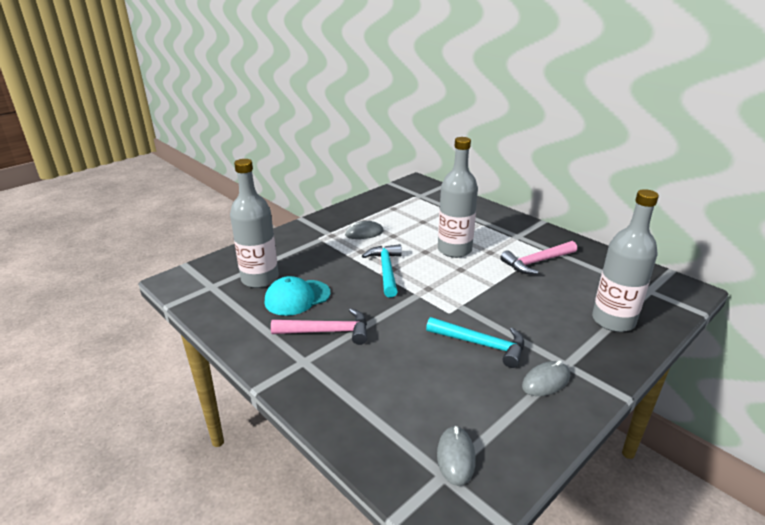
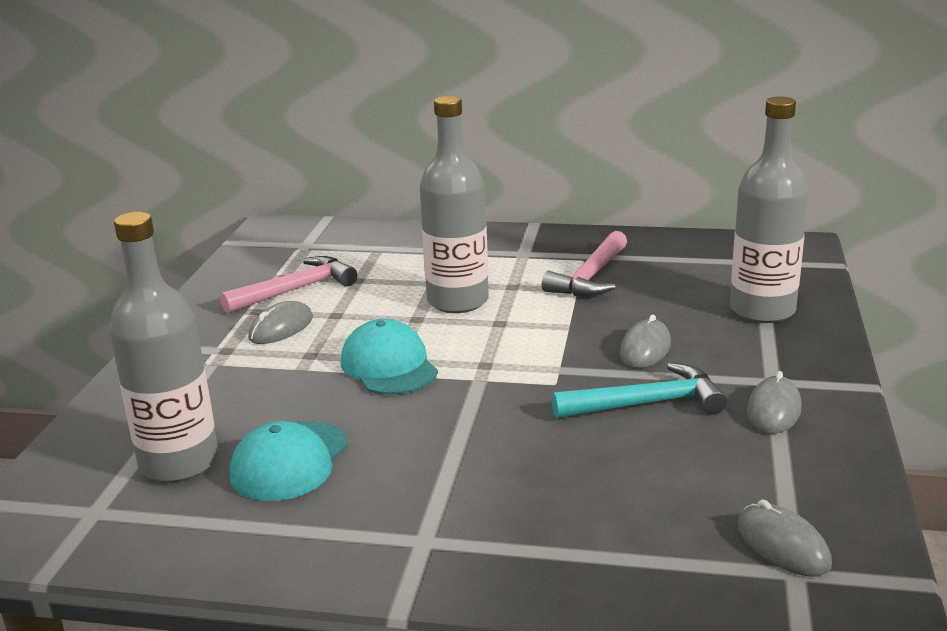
camera: 35 degrees left, 5 degrees down
(327, 332) = (407, 485): pink hammer -> pink hammer (296, 290)
(386, 270) = (389, 366): turquoise hammer -> turquoise cap
(517, 314) = (645, 349): none -> grey mouse

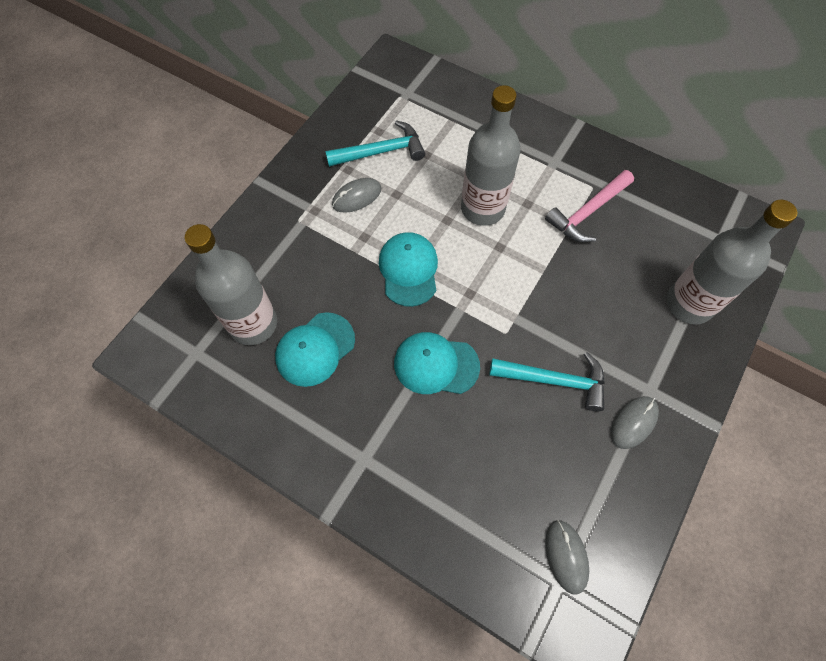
camera: 20 degrees right, 40 degrees up
(296, 290) = (381, 151): pink hammer -> turquoise hammer
(477, 430) = (436, 364): none -> turquoise cap
(645, 349) = (583, 318): grey mouse -> none

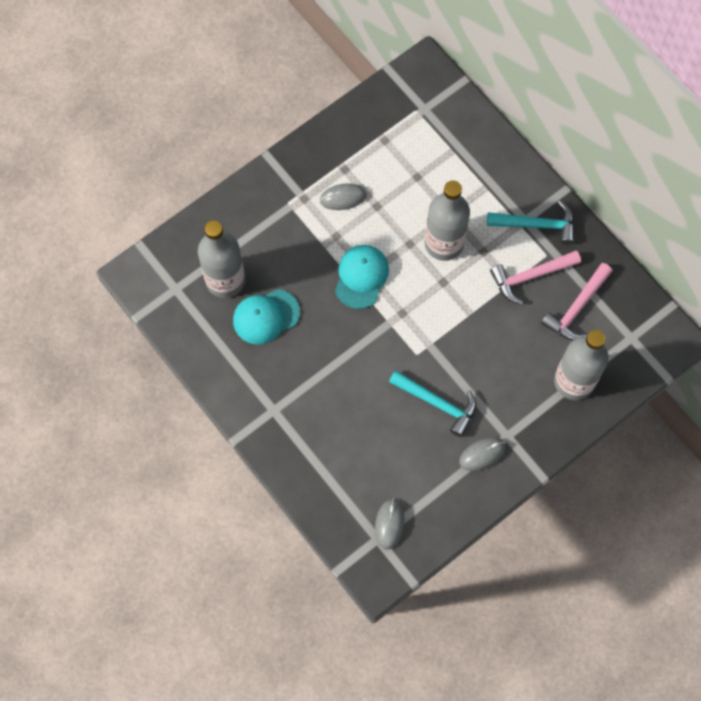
camera: 20 degrees right, 5 degrees up
(381, 151) = (379, 161): turquoise hammer -> turquoise hammer (536, 225)
(436, 364) = (353, 360): turquoise cap -> none
(651, 228) = (577, 308): none -> pink hammer

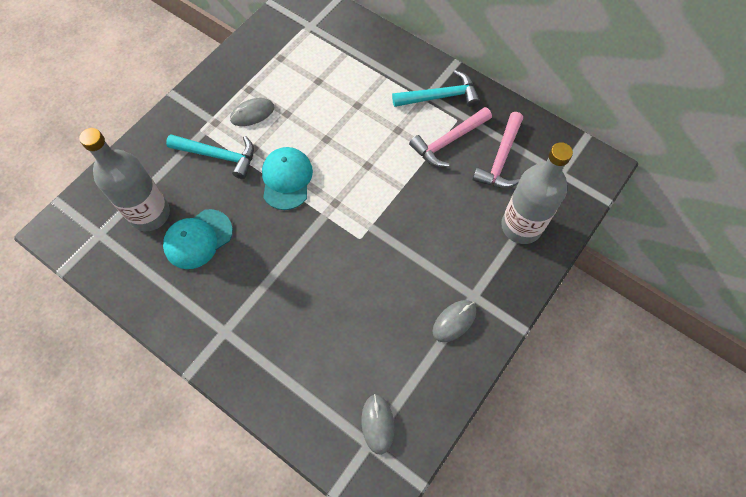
camera: 15 degrees left, 5 degrees down
(437, 403) = (393, 281): turquoise hammer -> turquoise hammer (218, 156)
(444, 243) = (358, 131): grey bottle -> none

